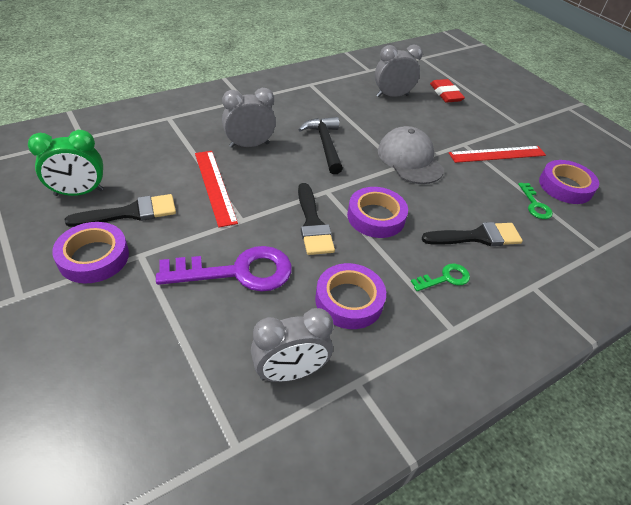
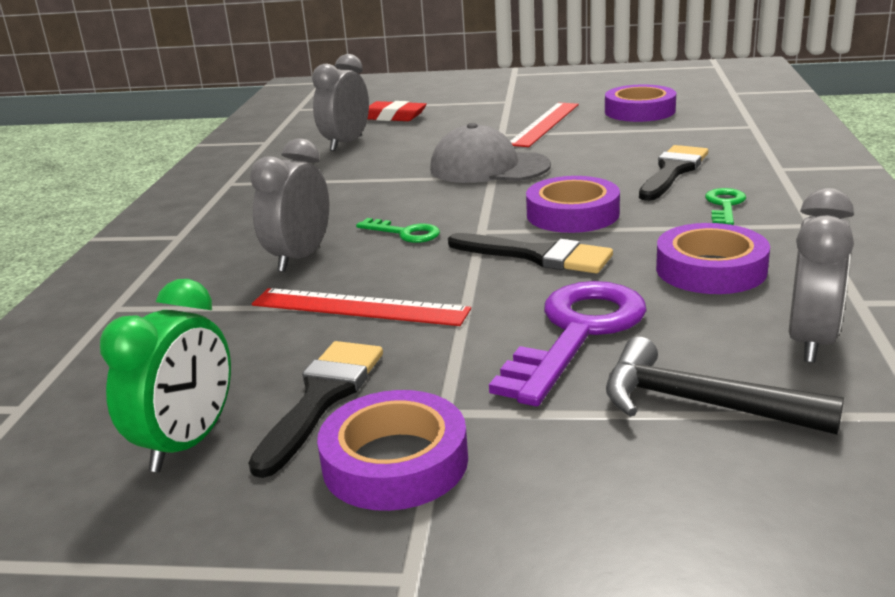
camera: 45 degrees left, 20 degrees down
(325, 145) = (382, 207): black hammer -> black hammer (700, 403)
(535, 205) = (652, 131): green key -> green key (405, 233)

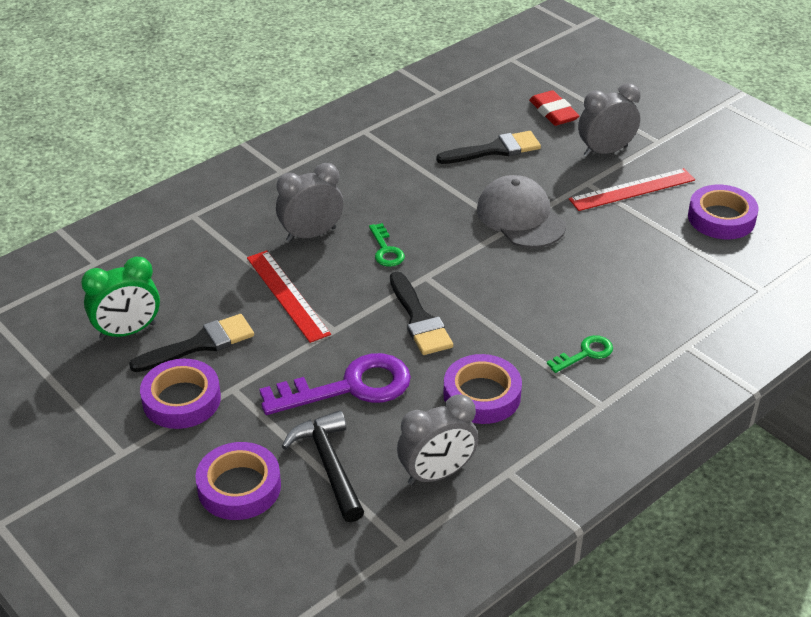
camera: 40 degrees right, 15 degrees up
(346, 143) = (480, 129): grey clock -> grey clock (605, 151)
(572, 214) = (492, 298): purple tape -> purple tape (239, 487)
(672, 171) = (617, 300): black brush -> black brush (495, 150)

